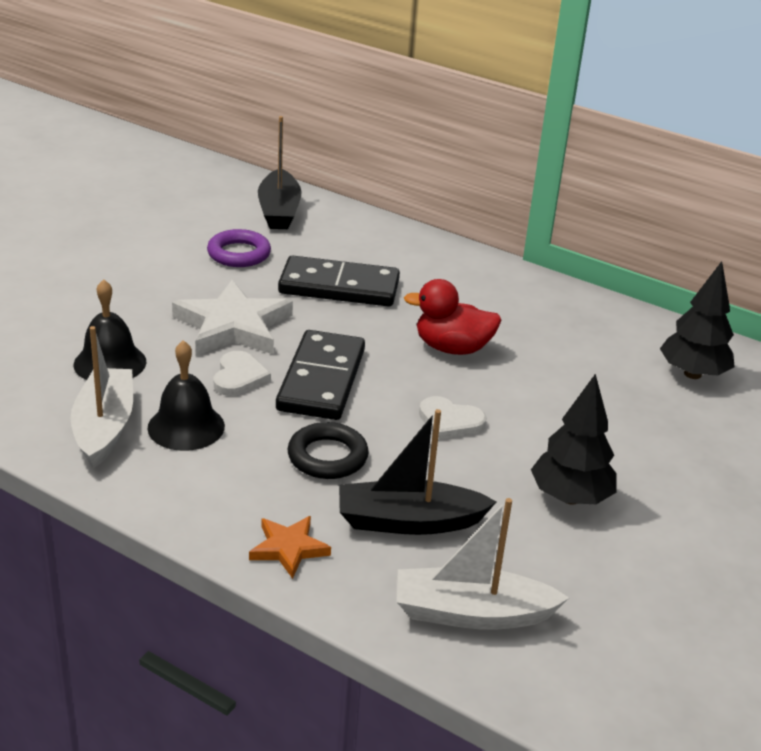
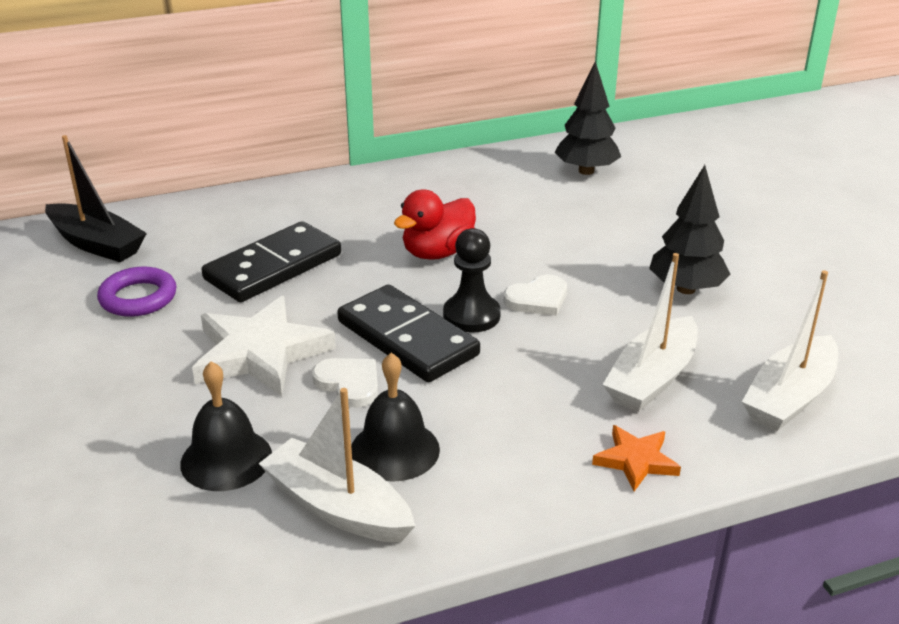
camera: 50 degrees left, 0 degrees up
(327, 457) = (525, 383): black ring -> none
(386, 397) = (471, 315): none -> black pawn
(408, 521) = (652, 378): black boat -> white boat

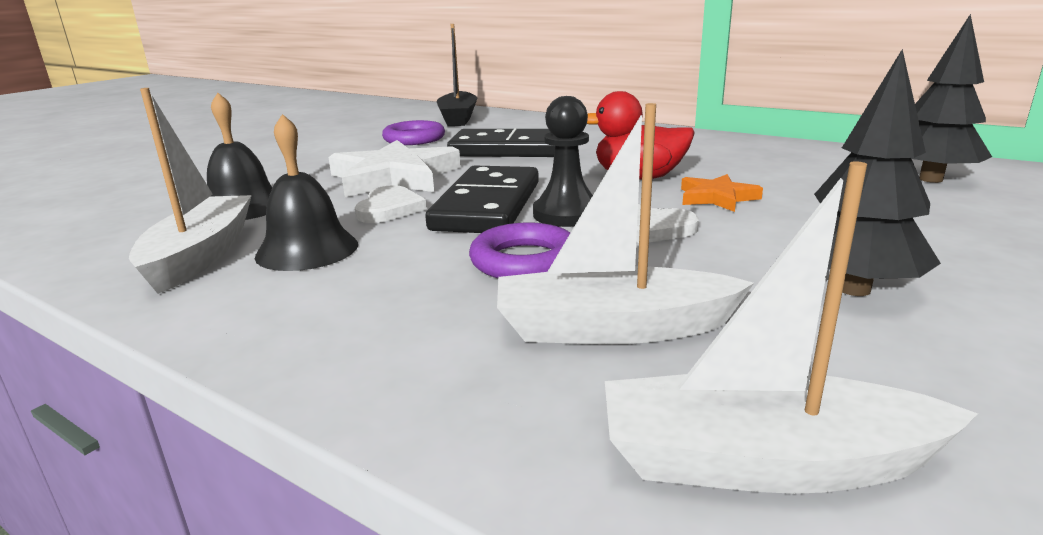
camera: 55 degrees right, 10 degrees down
(532, 367) = (525, 261): none -> purple ring
(636, 460) = (414, 373): orange star -> orange star (717, 197)

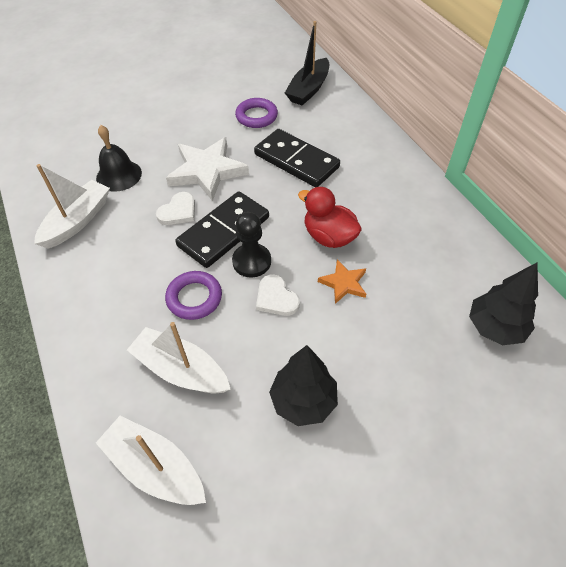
camera: 30 degrees right, 30 degrees up
(307, 250) = (118, 238): black bell -> none

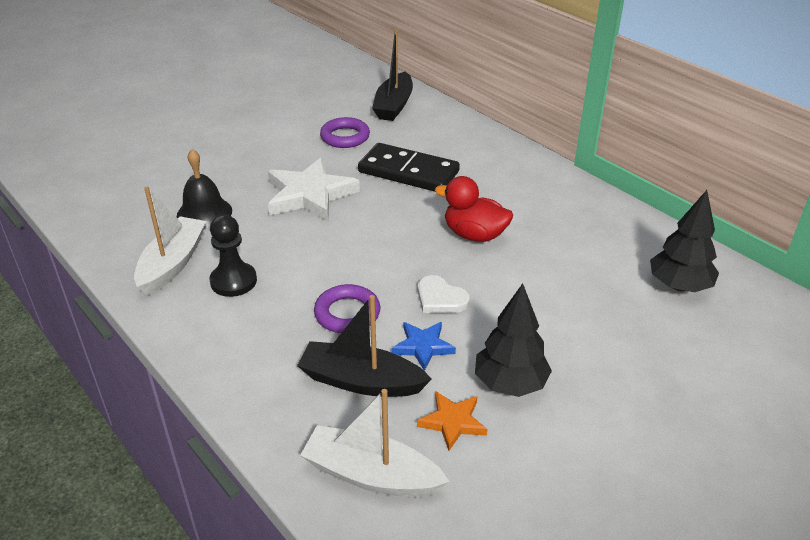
camera: 15 degrees left, 15 degrees down
(178, 211) = (292, 237): white heart -> none
(181, 370) = (361, 381): white boat -> black boat
(224, 232) = (354, 248): black domino -> none
(244, 345) = (423, 346): none -> blue star
(251, 261) = (398, 270): black pawn -> black pawn (233, 281)
(344, 283) = (508, 273): orange star -> orange star (453, 422)

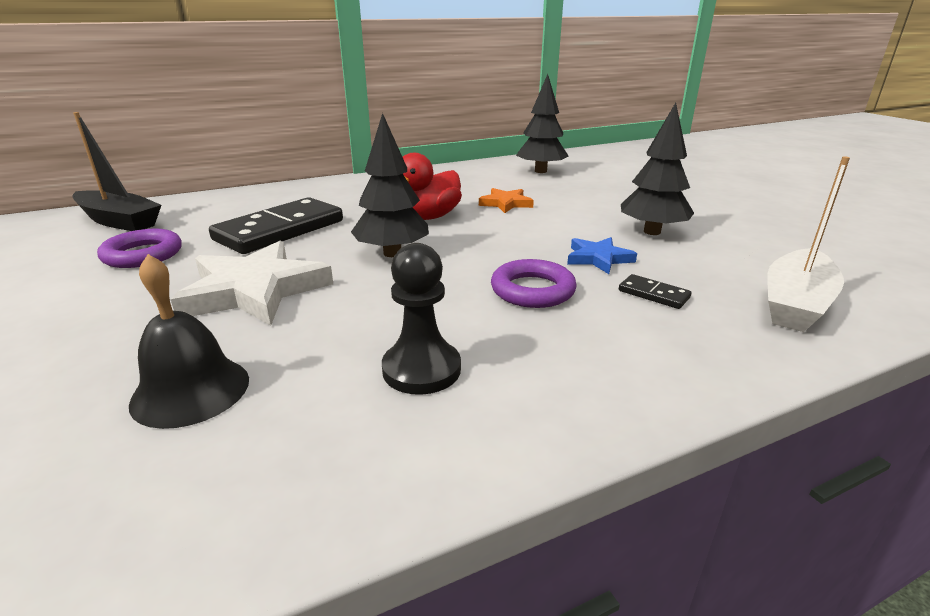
camera: 75 degrees left, 10 degrees down
(173, 263) = (323, 438): white boat -> none
(361, 381) = (653, 294): black boat -> black domino
(387, 233) = (392, 253): none -> black tree
(440, 298) = (524, 242): white heart -> none
(453, 422) = (706, 259): orange star -> orange star (506, 203)

